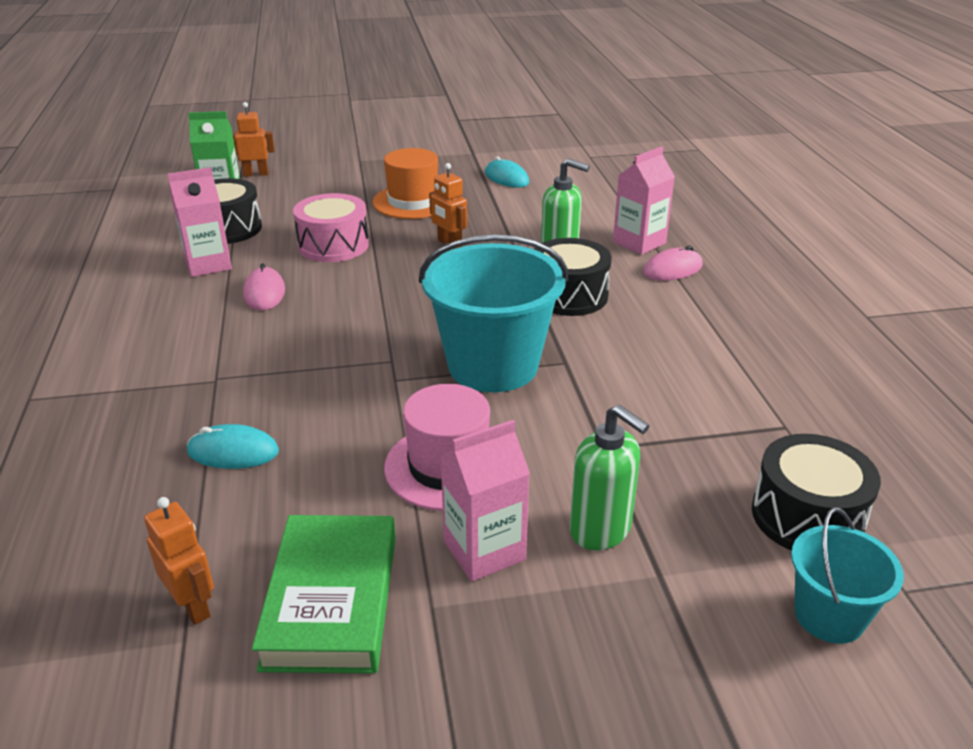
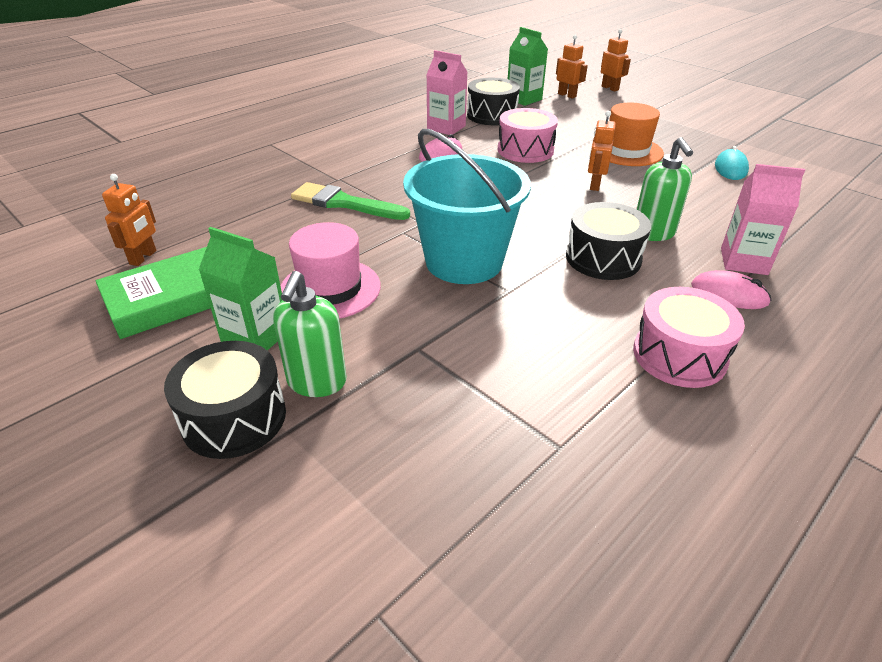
camera: 55 degrees right, 5 degrees up
(233, 452) = (277, 213): turquoise mouse -> none
(280, 149) = (610, 88): none -> orange robot
(281, 395) = (344, 203): none -> green brush
(484, 550) = (255, 337): pink carton -> green carton
(724, 325) = (679, 355): none -> pink drum
(807, 516) = (433, 504): black drum -> black drum (234, 418)
(829, 616) = (303, 560): turquoise bucket -> none

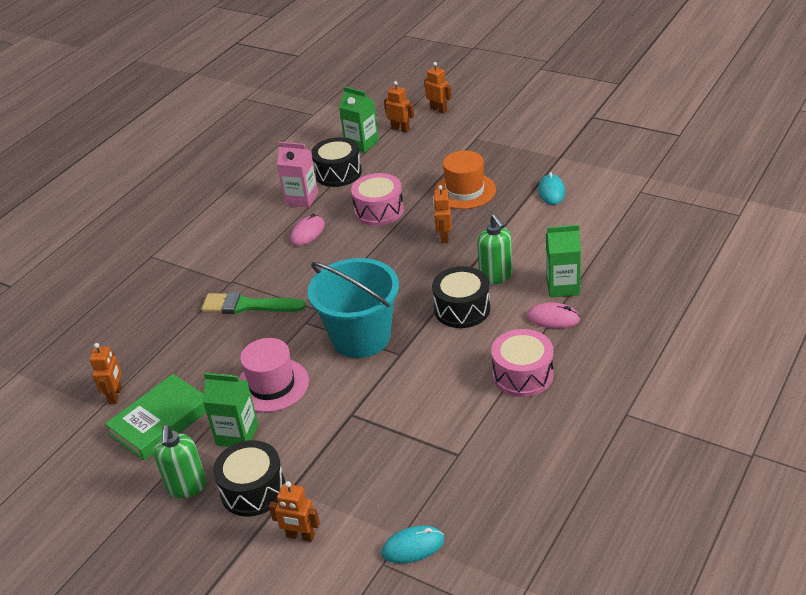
camera: 10 degrees left, 0 degrees up
(264, 515) = (300, 536): none -> orange robot
(317, 382) = (294, 454): green soap dispenser -> green soap dispenser (186, 487)
(442, 596) = (413, 546): none -> turquoise mouse
(743, 261) = (563, 287): pink carton -> green carton

